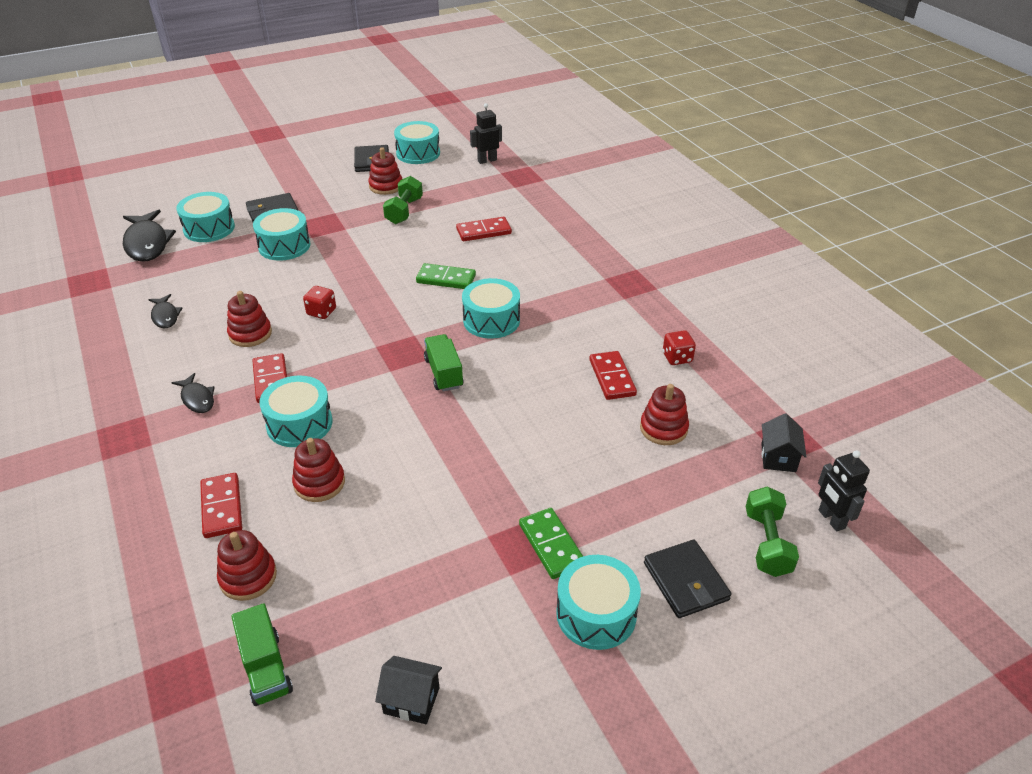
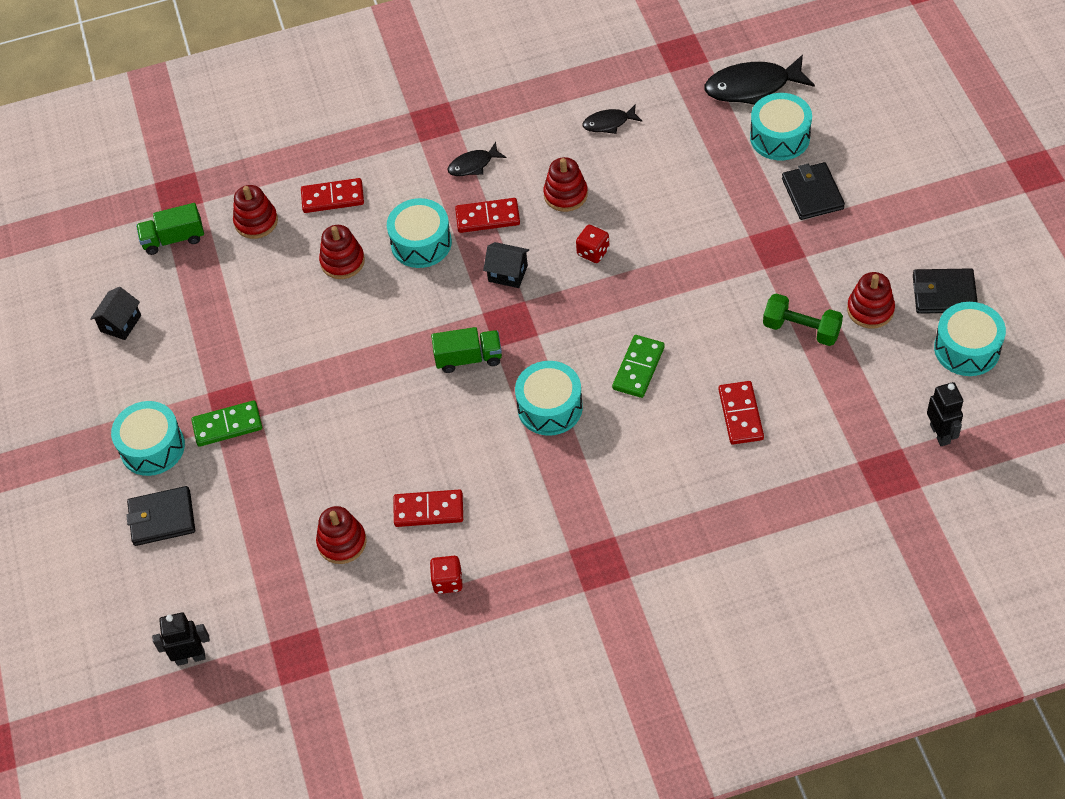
camera: 105 degrees right, 15 degrees up
(284, 246) = (732, 211): turquoise drum -> none
(767, 543) = (181, 593): green dumbbell -> none
(778, 457) = (277, 637): black house -> black house (508, 273)

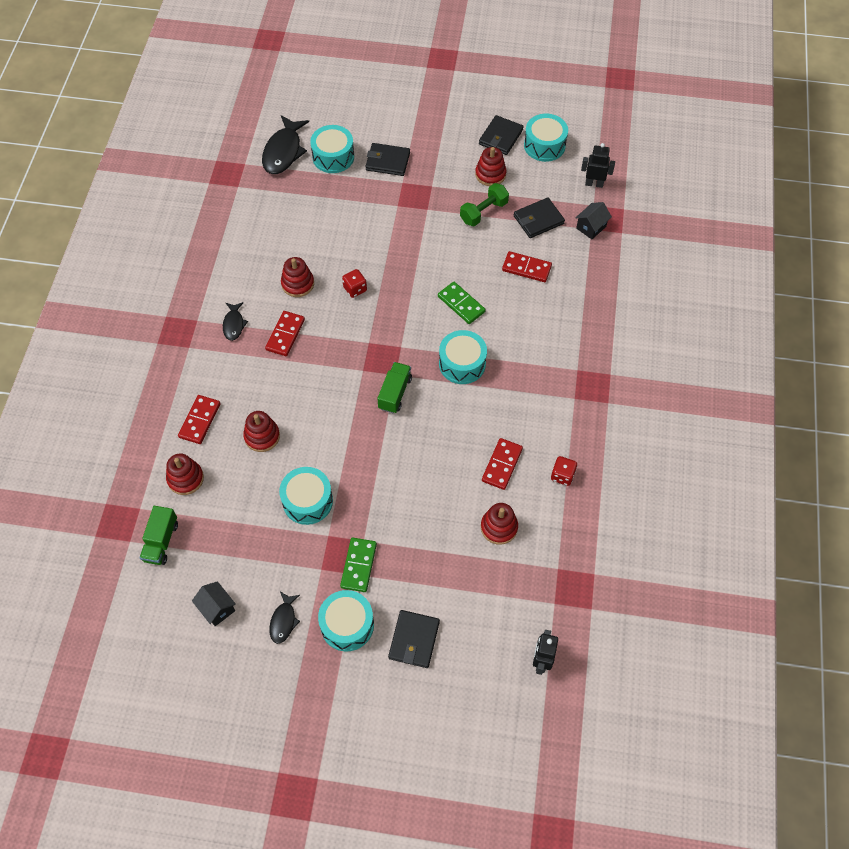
camera: 70 degrees left, 5 degrees up
(421, 243) = (279, 382): turquoise drum -> turquoise drum (307, 501)
(508, 273) = (340, 342): black house -> black house (591, 227)
(609, 123) = (255, 236): black fish -> black fish (283, 621)
(830, 395) = (538, 220): none -> black wallet

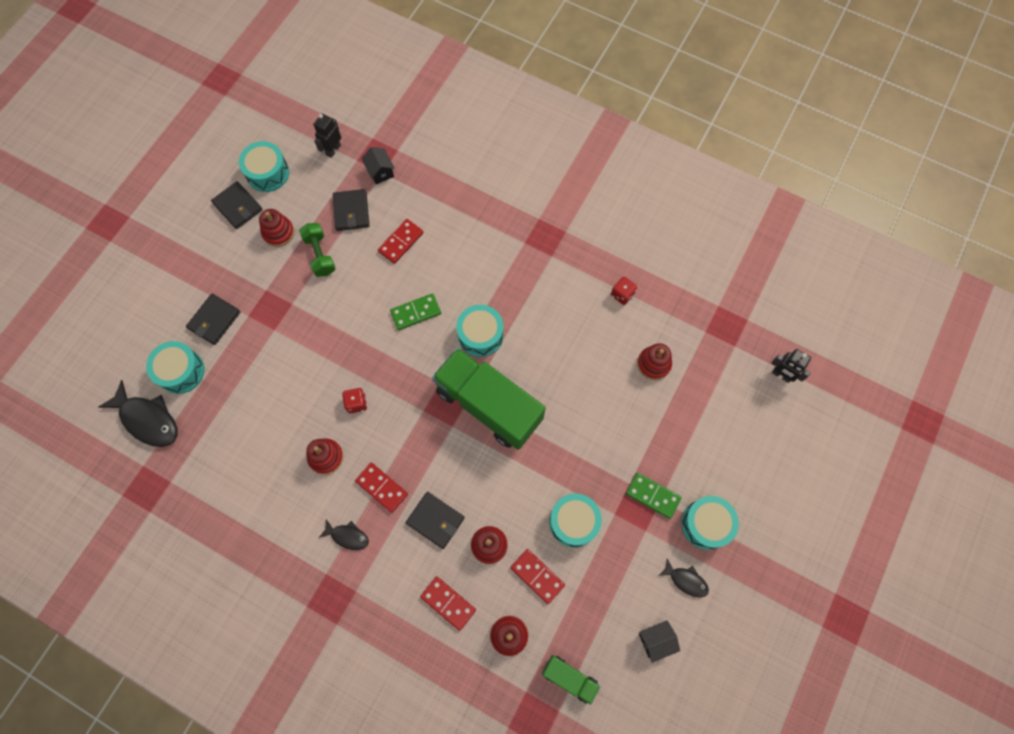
camera: 70 degrees left, 10 degrees up
(395, 393) = (488, 405): green truck -> green truck, size x2.20
(414, 640) = (735, 471): black wallet -> black wallet (435, 520)
(502, 465) = (595, 339): red domino -> red domino (537, 576)

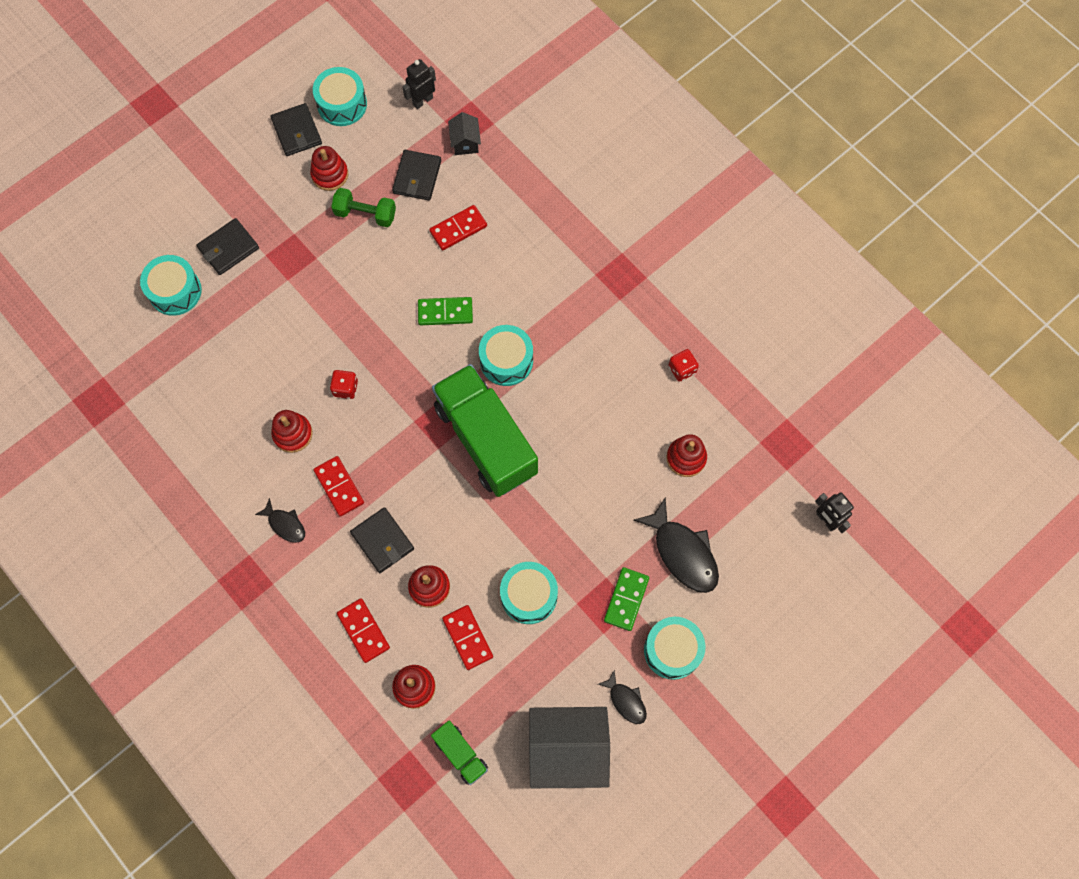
camera: 20 degrees right, 0 degrees up
(147, 419) = (124, 330): black fish -> black fish (682, 553)
(320, 255) = (365, 214): green dumbbell -> green dumbbell turned 75 degrees counterclockwise
(652, 496) = (626, 599): green domino -> green domino turned 60 degrees clockwise
(656, 640) = (567, 750): black house -> black house, size x2.17

